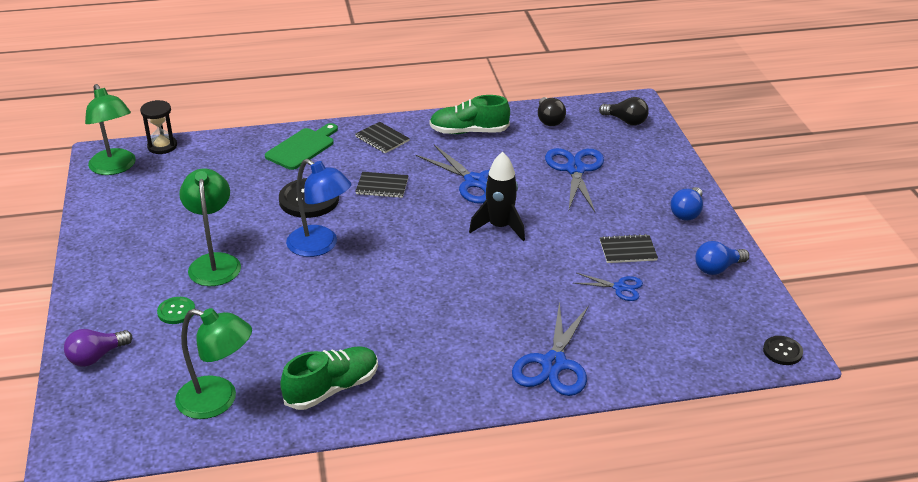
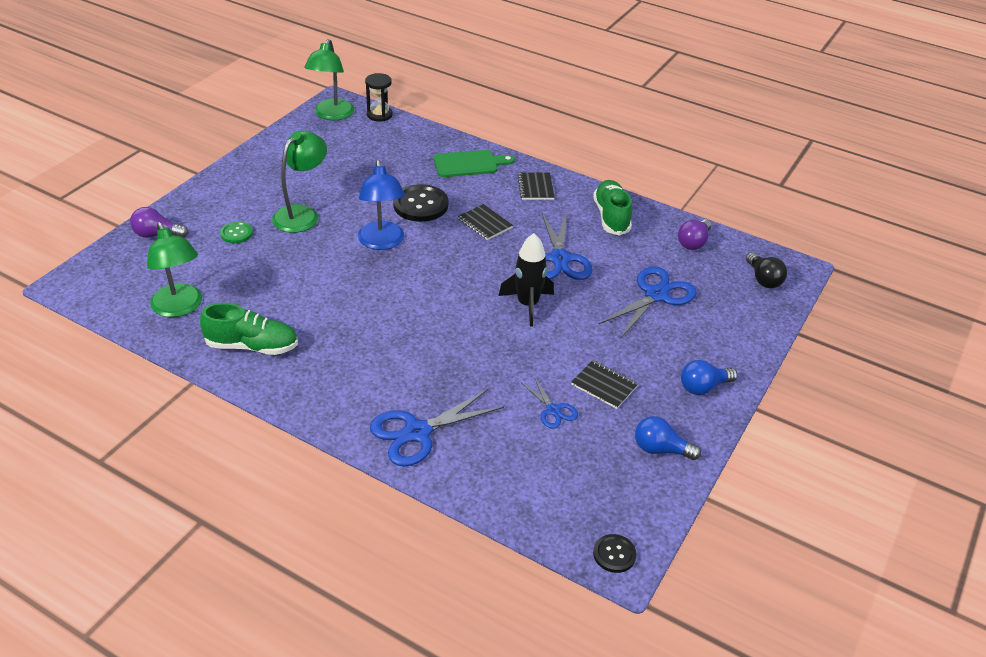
camera: 40 degrees right, 5 degrees up
(469, 132) = (611, 217): green shoe -> green shoe turned 45 degrees clockwise
(549, 120) = (693, 242): black light bulb -> purple light bulb

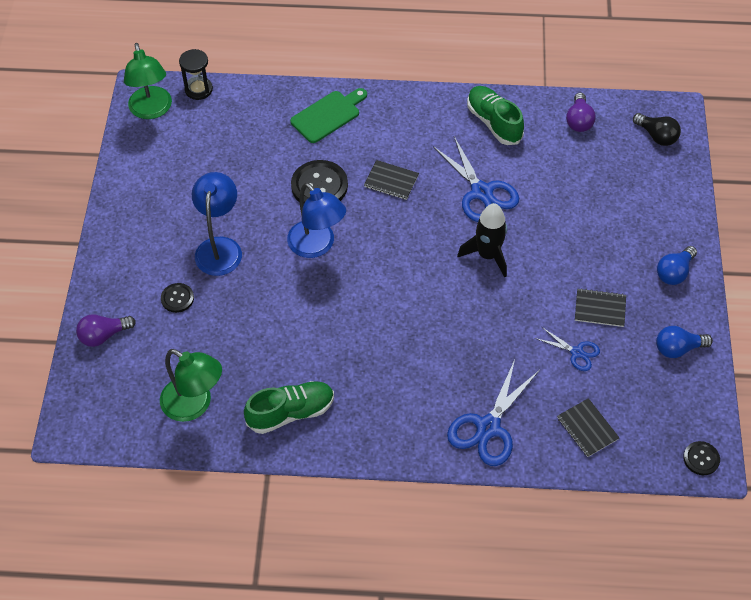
camera: 25 degrees left, 15 degrees up
(236, 233) = (177, 298): green button -> black button
(302, 214) = (220, 247): green lamp -> blue lamp
(535, 187) = (406, 117): black notebook -> black notebook (587, 428)
(656, 295) = (583, 194): blue scissors -> none

